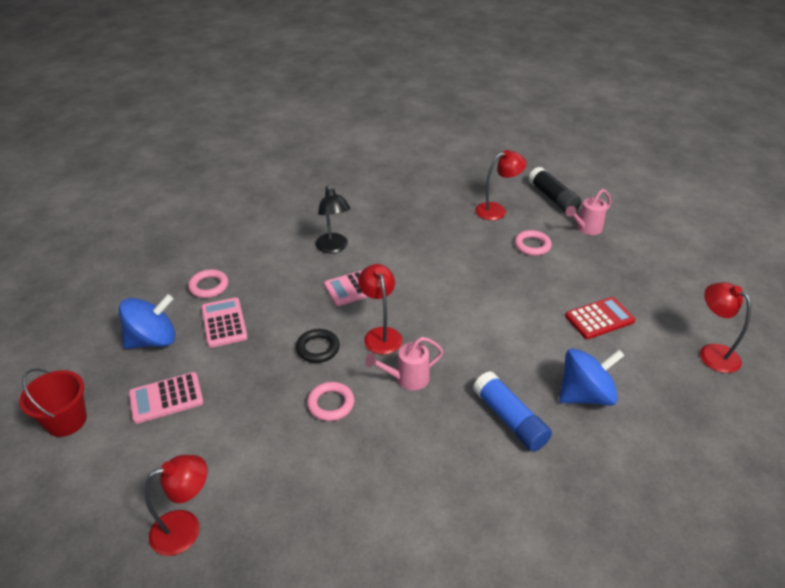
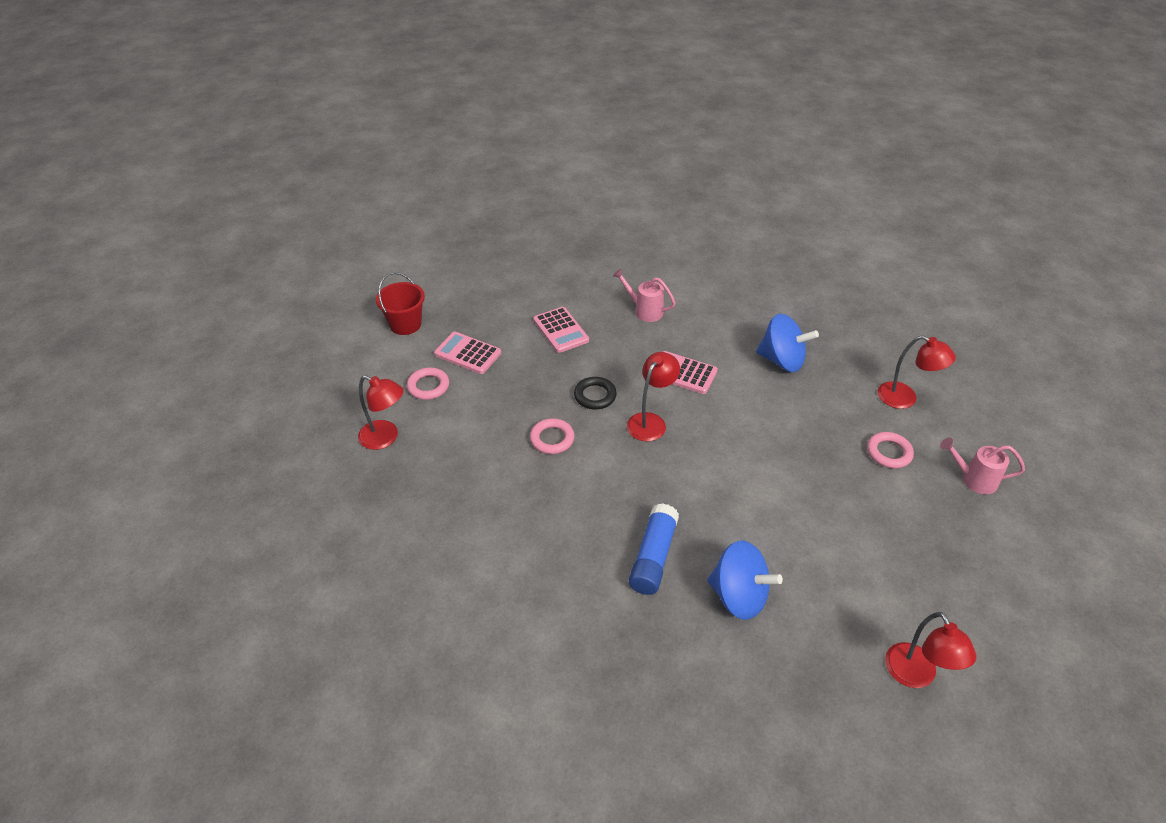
camera: 50 degrees right, 5 degrees up
(153, 340) = (506, 309): blue spinning top -> blue spinning top (782, 360)
(209, 286) = (584, 297): pink ring -> pink ring (428, 386)
(224, 323) = (561, 330): pink calculator -> pink calculator turned 120 degrees clockwise
(333, 248) = (710, 330): black lamp -> none
(407, 379) = (624, 466): pink watering can -> pink watering can (644, 311)
(553, 198) = (985, 428): black glue stick -> none
(599, 318) = (850, 557): red calculator -> none
(712, 353) = (915, 675): red lamp -> red lamp turned 150 degrees clockwise

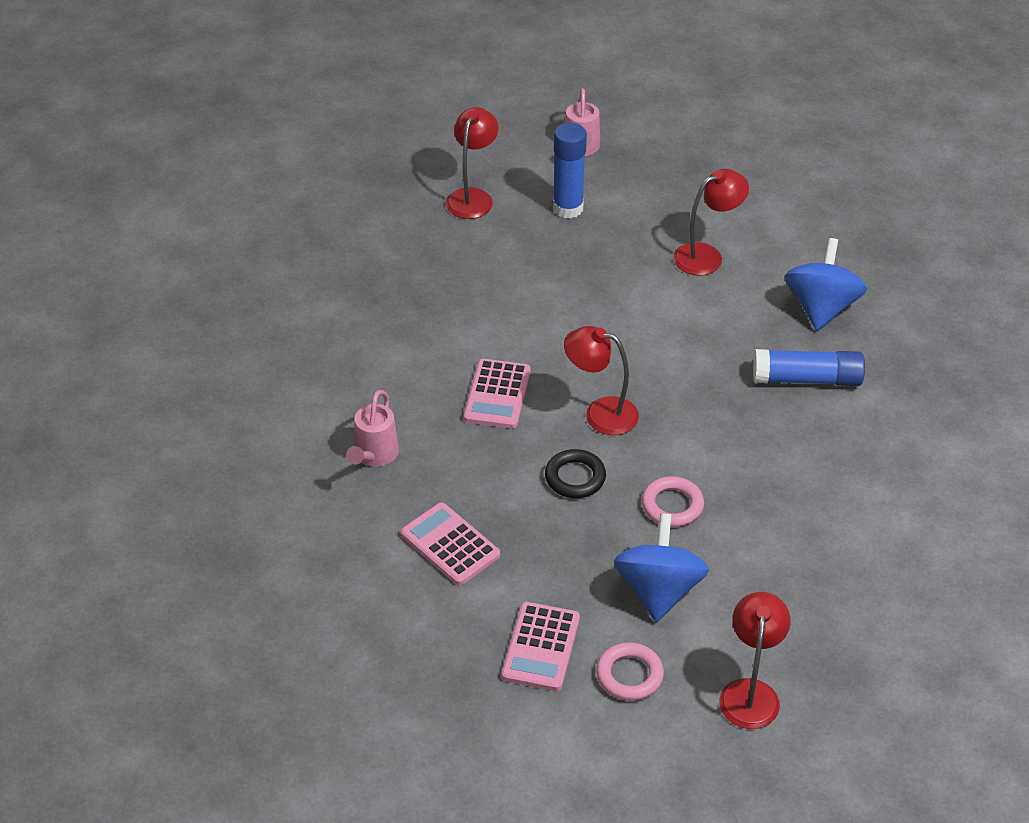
camera: 105 degrees left, 0 degrees up
(405, 324) = (499, 756): red bucket -> none
(561, 330) = (450, 545): pink calculator -> pink calculator turned 90 degrees counterclockwise
(782, 360) = (438, 303): blue spinning top -> blue spinning top (659, 590)
(889, 453) = (568, 208): pink ring -> blue glue stick
(915, 675) = (844, 188): red lamp -> red lamp (707, 256)

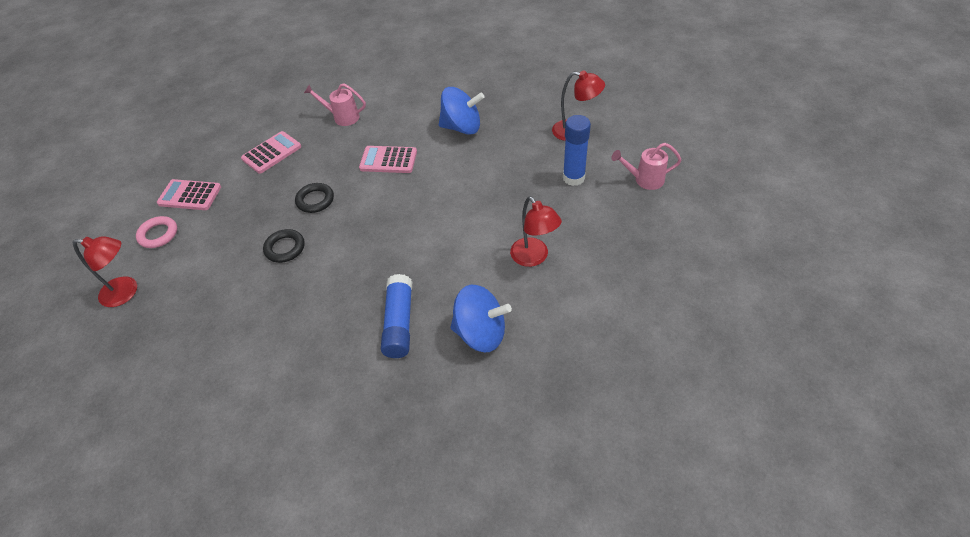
camera: 90 degrees right, 5 degrees up
(600, 413) = (369, 208): red lamp -> none
(659, 590) = (217, 244): blue spinning top -> blue spinning top (462, 127)
(672, 505) = (285, 248): pink ring -> black ring

